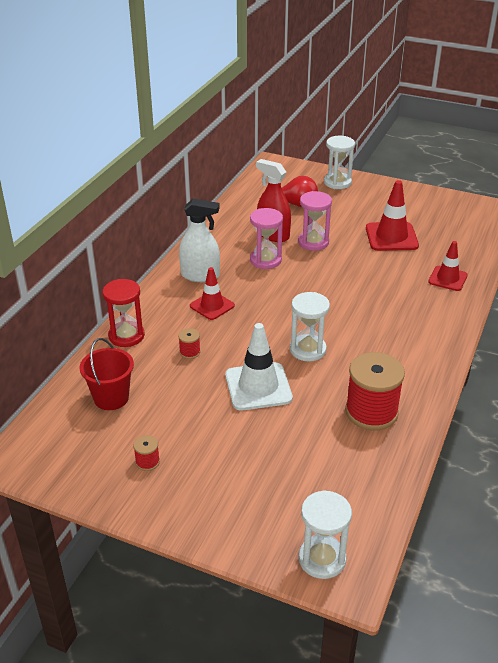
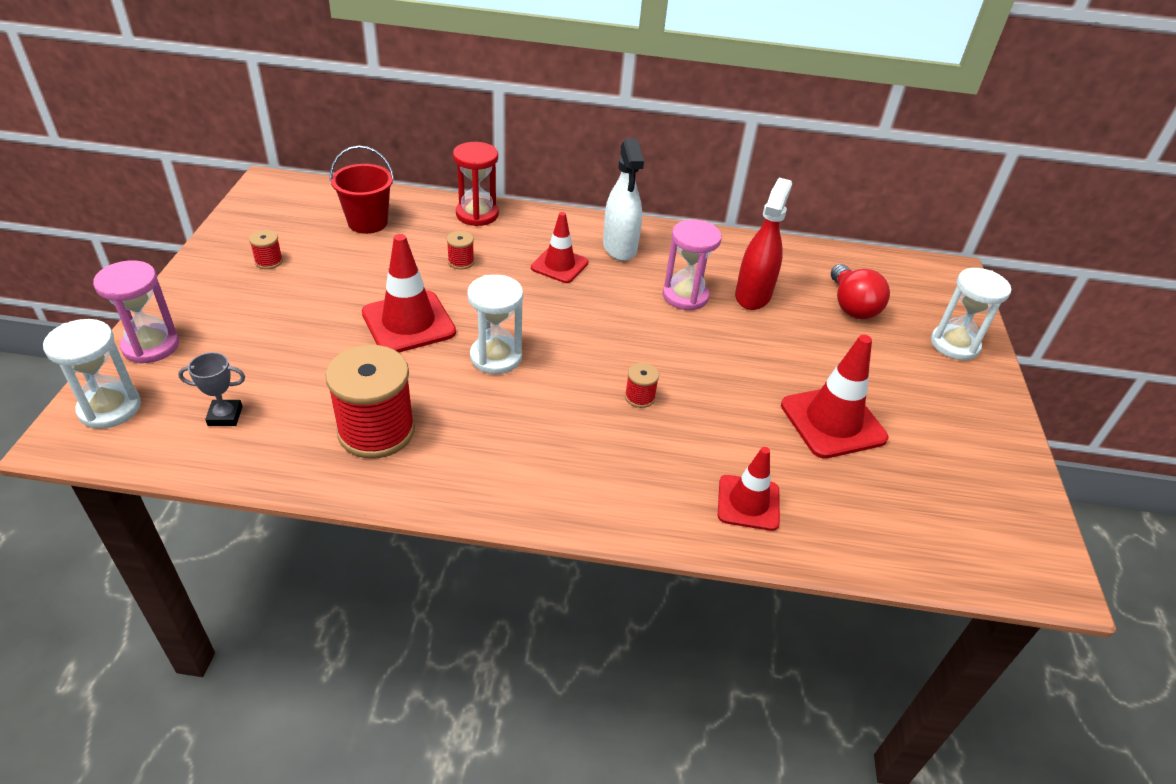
camera: 70 degrees right, 5 degrees up
(258, 387) = (408, 323): white traffic cone -> red traffic cone
(313, 242) = (759, 336): pink hourglass -> pink hourglass (151, 346)
(343, 489) = (225, 416): none -> grey trophy
(359, 298) = (639, 397): none -> red spool

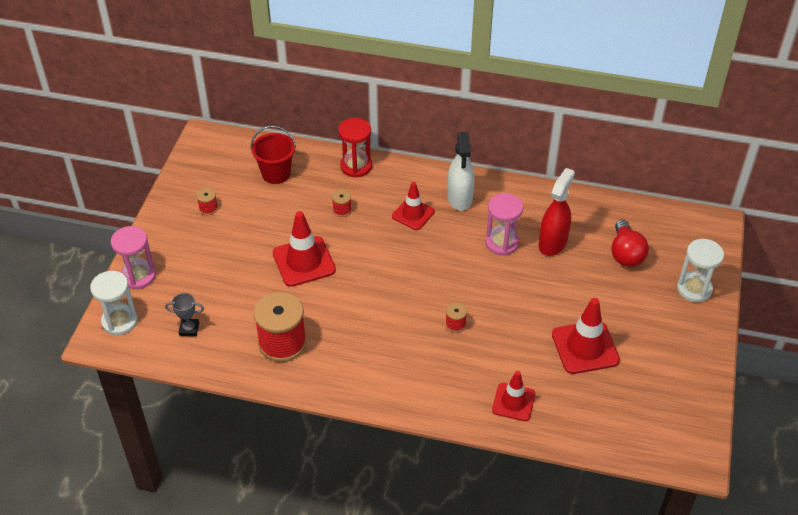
camera: 10 degrees right, 5 degrees up
(496, 357) = (361, 290): white hourglass -> none

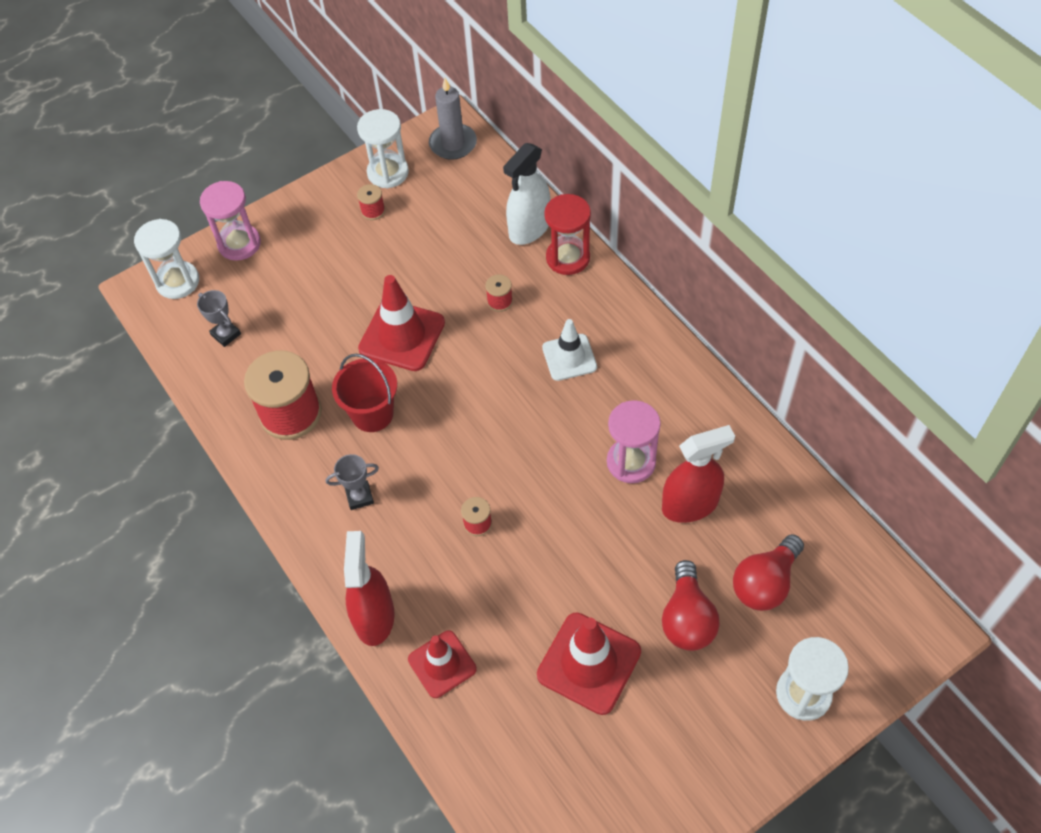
camera: 45 degrees right, 10 degrees up
(194, 183) = (388, 173): none -> white hourglass
(218, 146) = (453, 144): none -> grey candle
(276, 174) = (477, 213): red bucket -> red bucket (372, 414)
(374, 356) = (359, 497): none -> grey trophy
(413, 214) = (569, 357): red traffic cone -> white traffic cone
(452, 407) = (374, 617): none -> red spray bottle
(460, 198) = (641, 373): white spray bottle -> white spray bottle (529, 229)
(608, 294) = (687, 618): none -> red light bulb

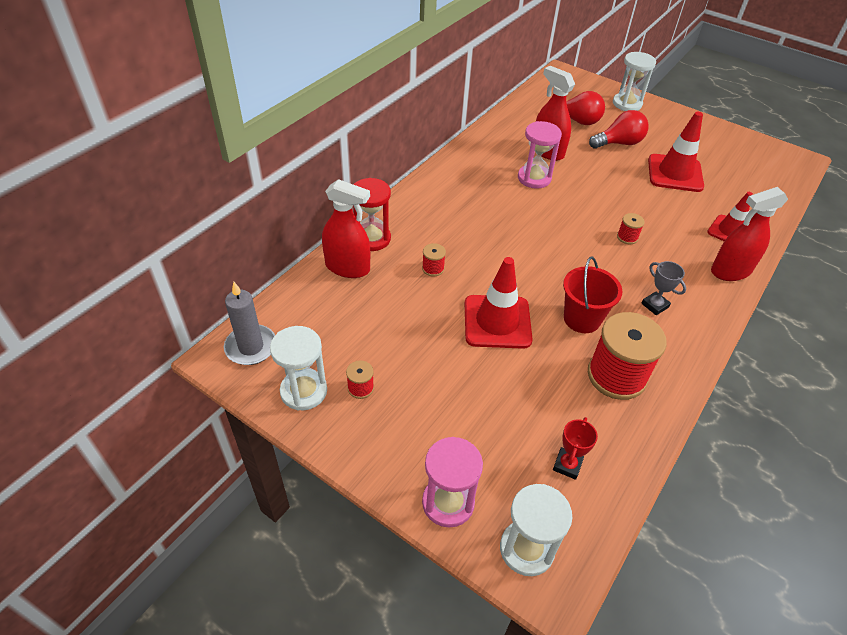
camera: 115 degrees left, 10 degrees down
(226, 334) = (567, 465): grey trophy -> red trophy
(529, 229) = (347, 267): white spray bottle -> red spray bottle
(569, 357) = (467, 220): white traffic cone -> none

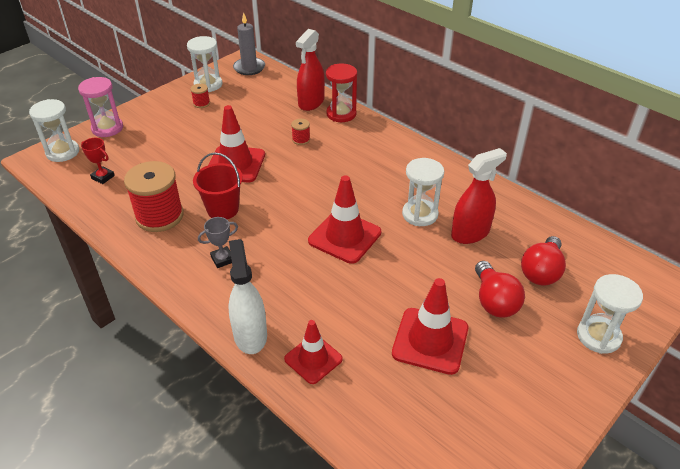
camera: 100 degrees right, 5 degrees down
(534, 178) = (420, 214): pink hourglass -> white hourglass
(584, 223) = (344, 237): none -> red traffic cone
(627, 237) = (318, 264): red spool -> none
(730, 271) = (250, 335): red spray bottle -> white spray bottle

